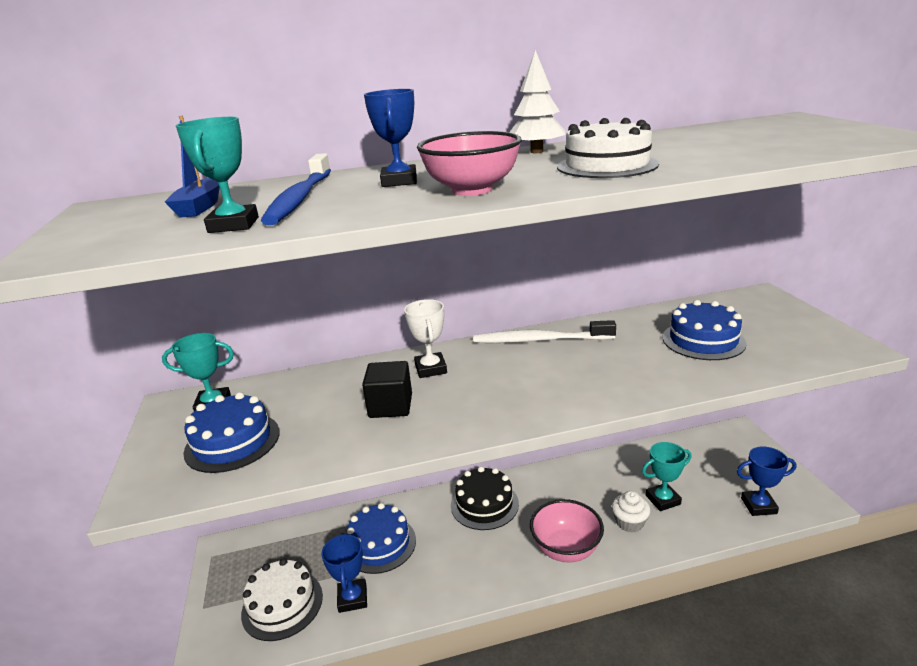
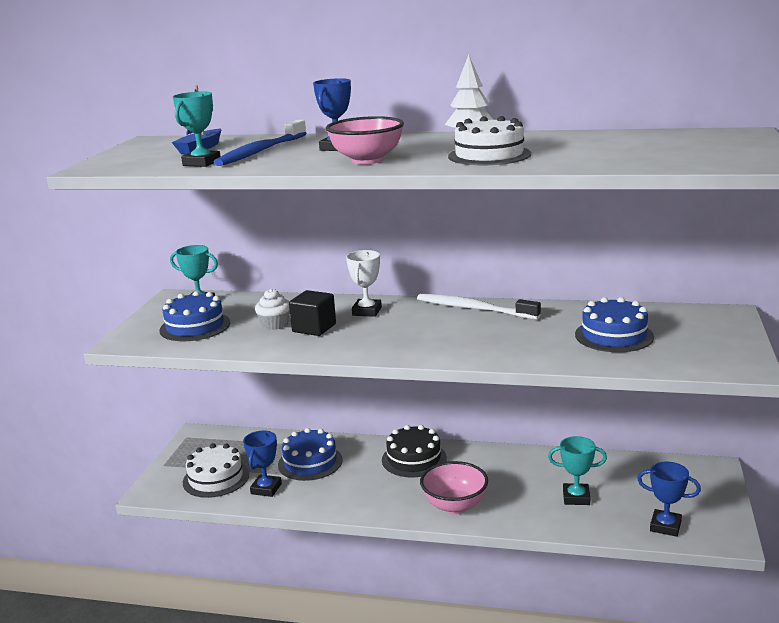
camera: 25 degrees right, 5 degrees down
(629, 522) = (528, 504): white cupcake -> white cupcake (275, 324)

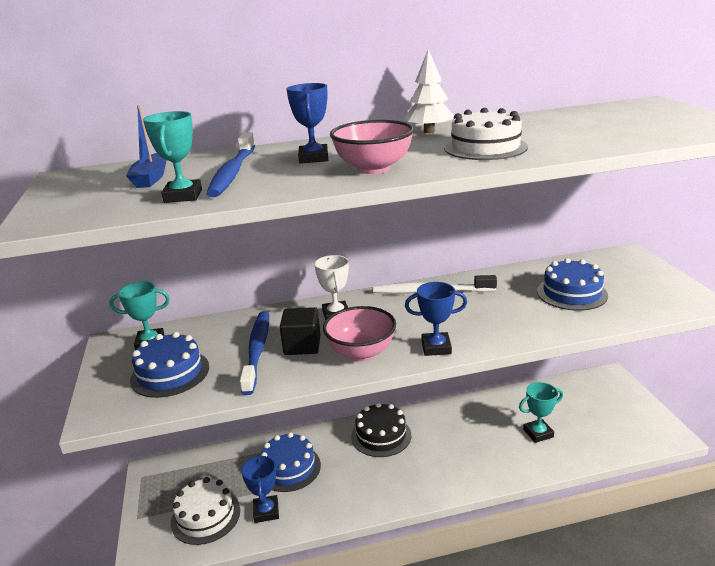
camera: 25 degrees left, 5 degrees up
(275, 324) = (257, 350): white cupcake -> blue toothbrush
(454, 506) = (451, 473): pink bowl -> pink bowl (361, 353)
(665, 526) = (621, 439): blue trophy -> blue trophy (436, 347)

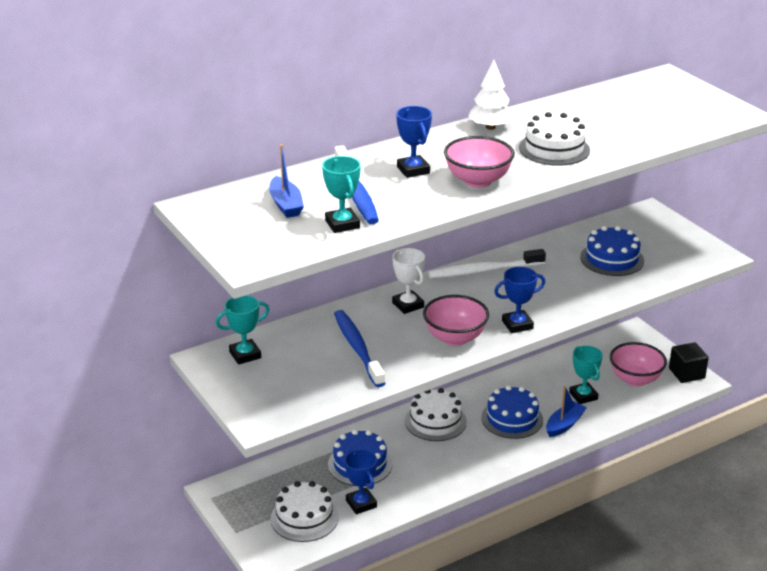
camera: 20 degrees left, 5 degrees up
(170, 373) = (292, 379): blue cake -> blue cake (512, 419)
(302, 345) = (396, 338): black cube -> black cube (686, 373)
(381, 435) = (435, 421): black cake -> white cake
(508, 461) = (564, 425): none -> blue boat
(538, 433) = (583, 396): turquoise trophy -> turquoise trophy turned 75 degrees counterclockwise
(599, 424) = (635, 379): none -> pink bowl

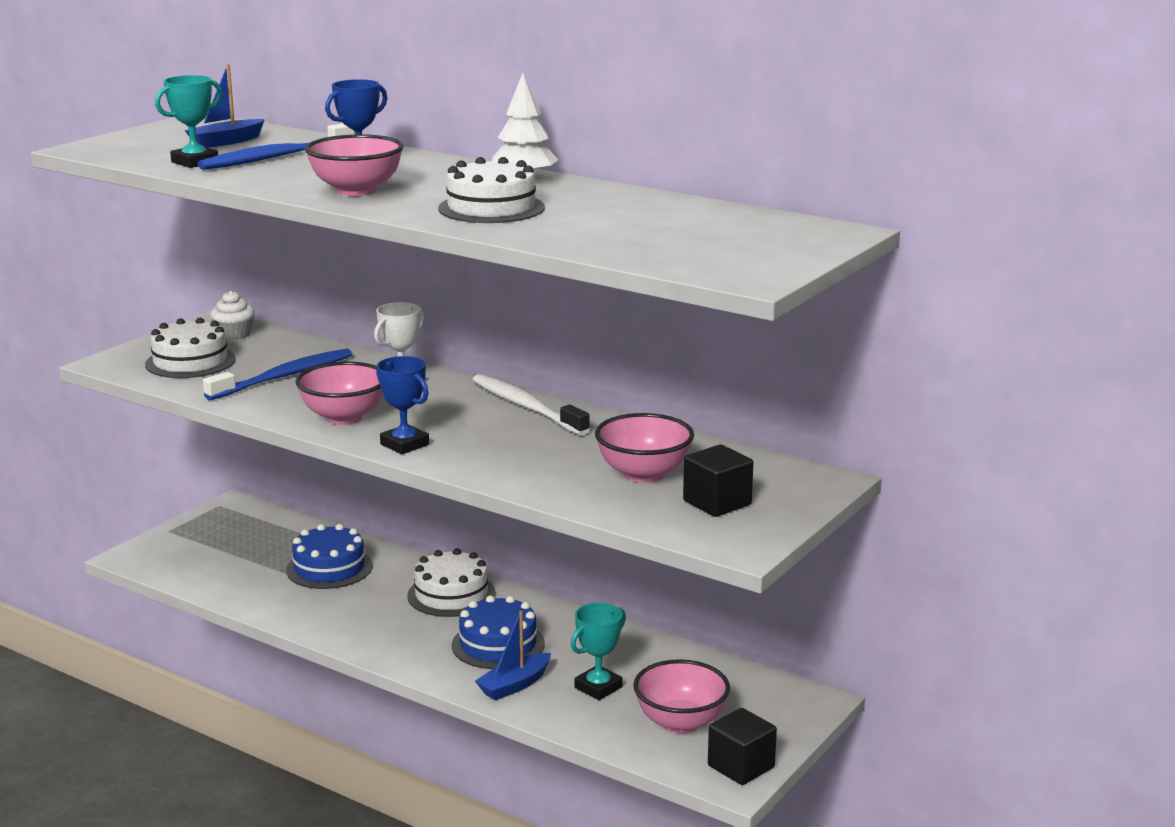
camera: 65 degrees right, 10 degrees down
(245, 355) = (234, 334): turquoise trophy -> white cupcake
(304, 518) = (211, 559): white cake -> white cake (190, 362)
(361, 504) = (254, 585): blue trophy -> none
(564, 425) = (514, 685): blue boat -> blue boat turned 120 degrees clockwise
(612, 259) = (643, 474): blue cake -> pink bowl
(662, 248) = (717, 503): none -> black cube

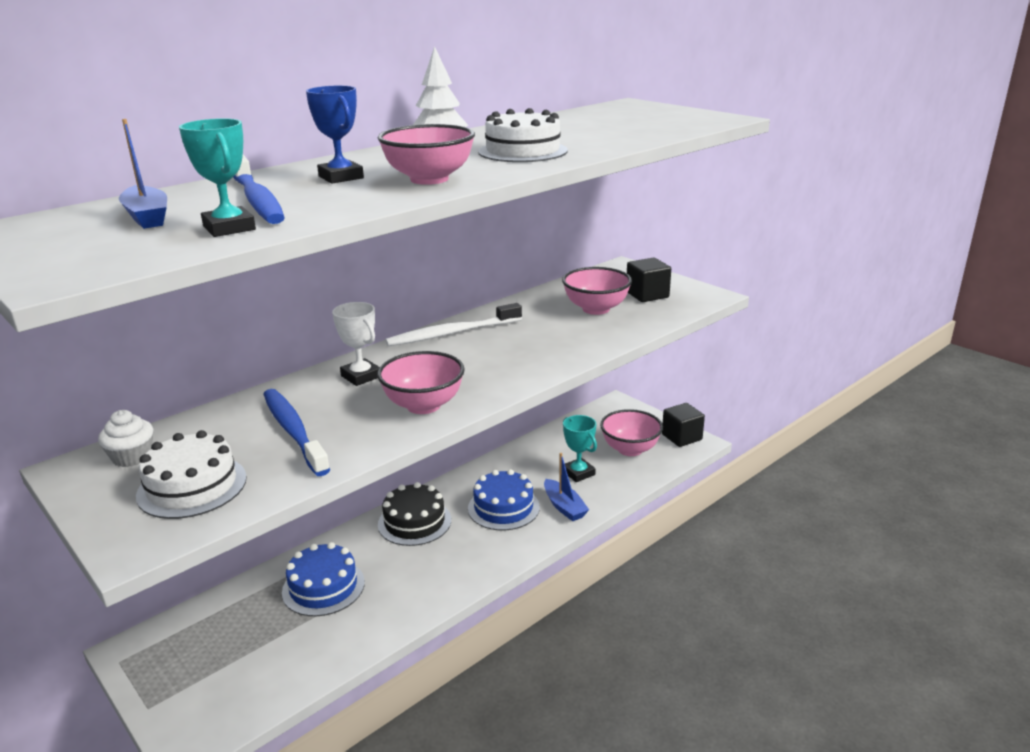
camera: 75 degrees left, 5 degrees up
(404, 444) = (501, 383): blue trophy -> none
(451, 594) = (414, 522): white cake -> black cake

